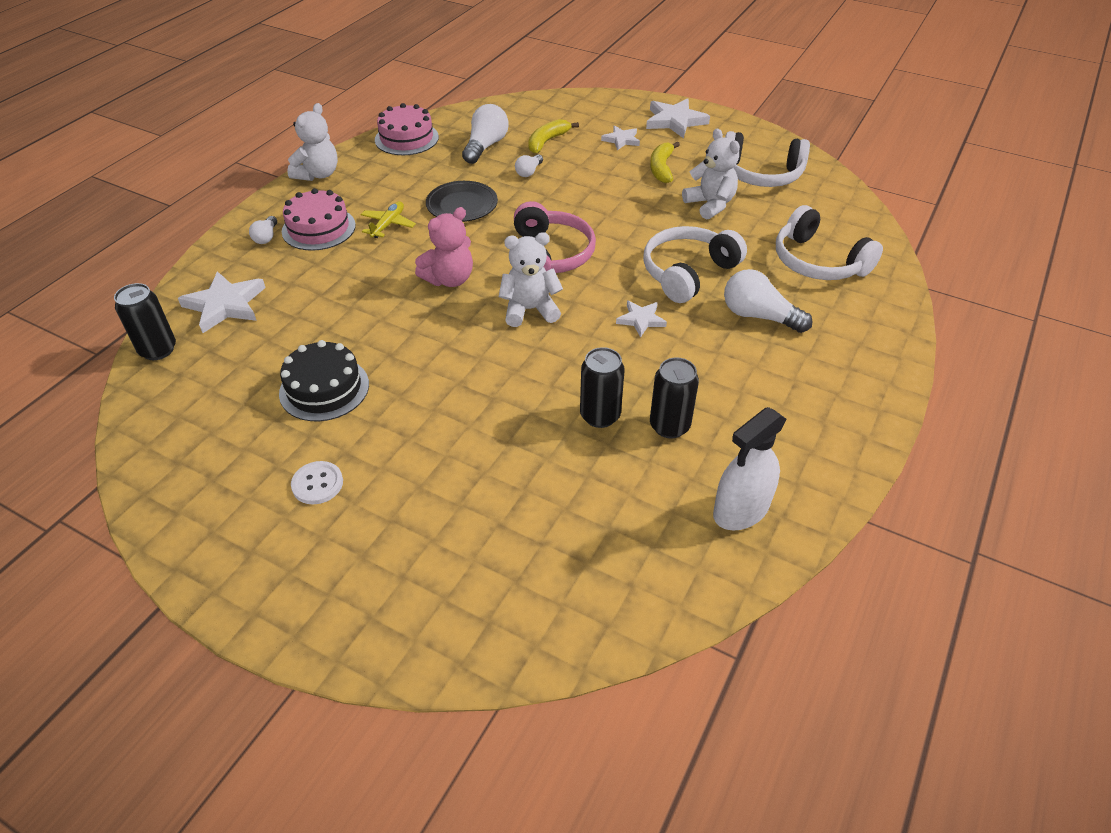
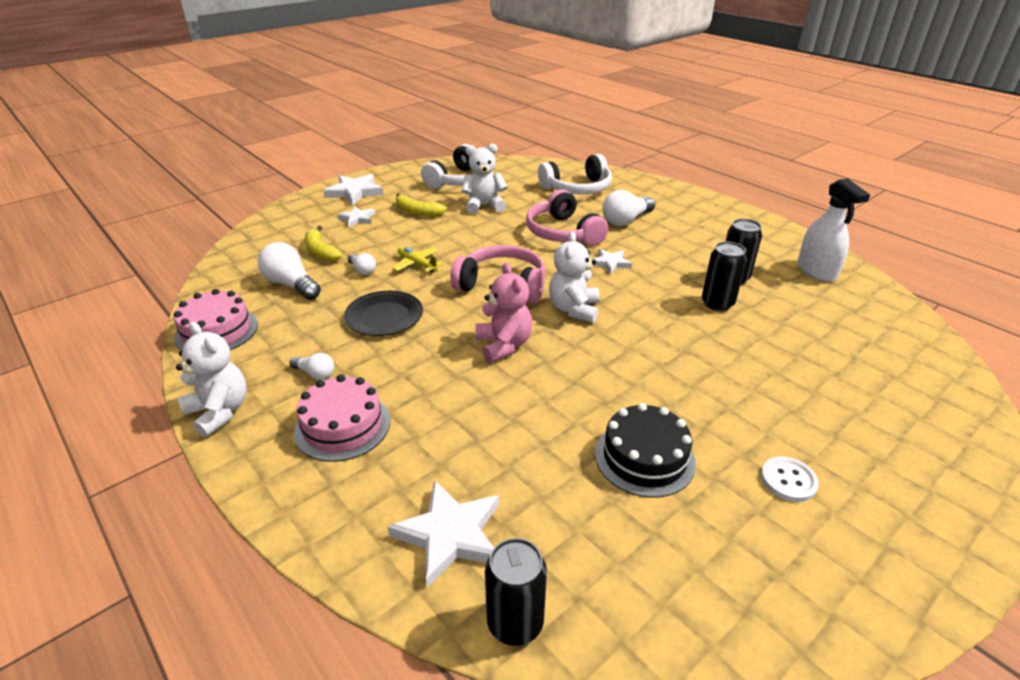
camera: 70 degrees left, 10 degrees down
(266, 237) = (323, 477): white light bulb -> white light bulb (315, 374)
(388, 224) = (379, 370): yellow plane -> yellow plane (417, 264)
(688, 273) = (563, 233): white headphones -> pink headphones

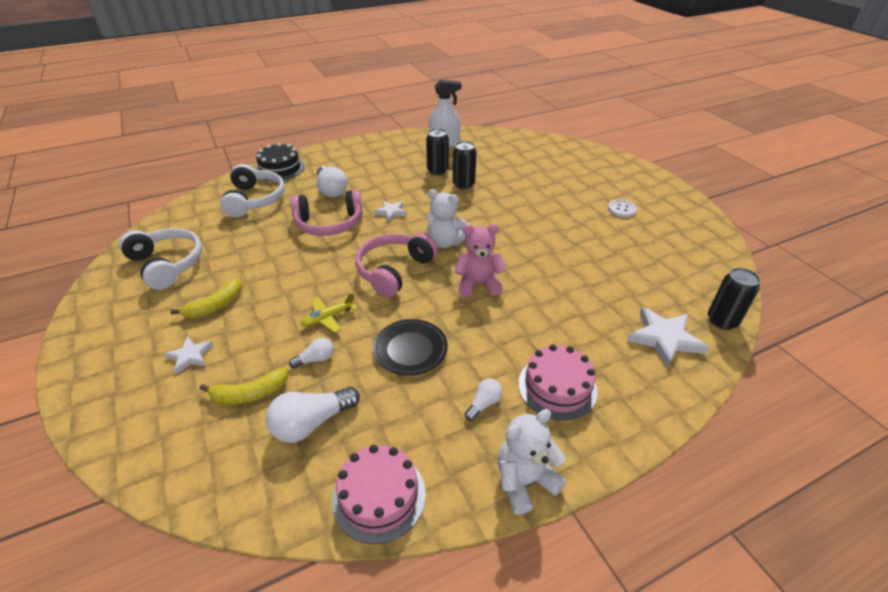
camera: 75 degrees left, 5 degrees up
(355, 192) = (112, 354): white star -> none
(484, 206) = (241, 258): white teddy bear -> none
(644, 457) = (602, 249): black cake -> black cake (280, 168)

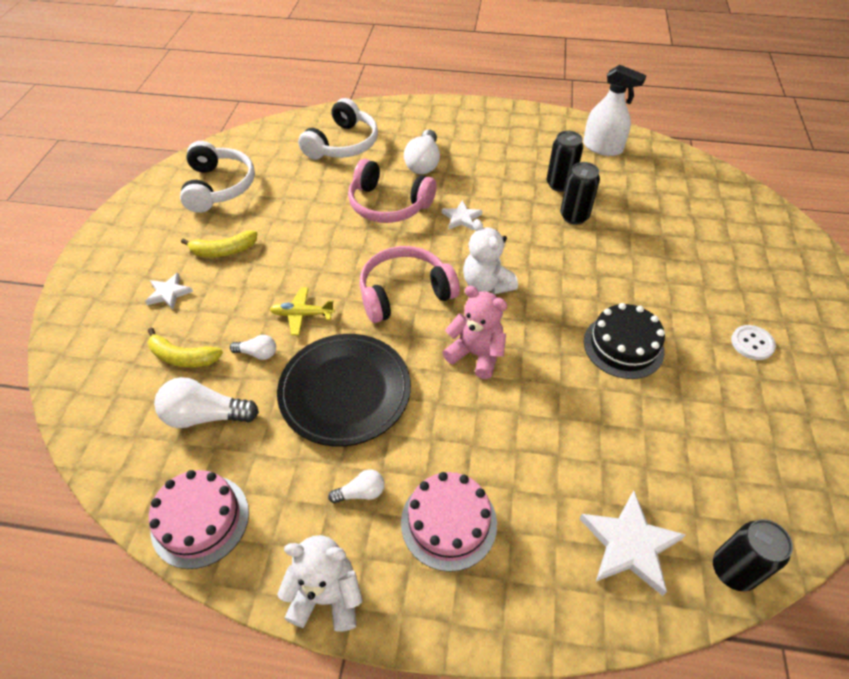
camera: 35 degrees right, 10 degrees up
(280, 168) = (395, 114): black cake -> black cake (623, 346)
(410, 349) = (345, 392): black plate -> black plate, size x1.55

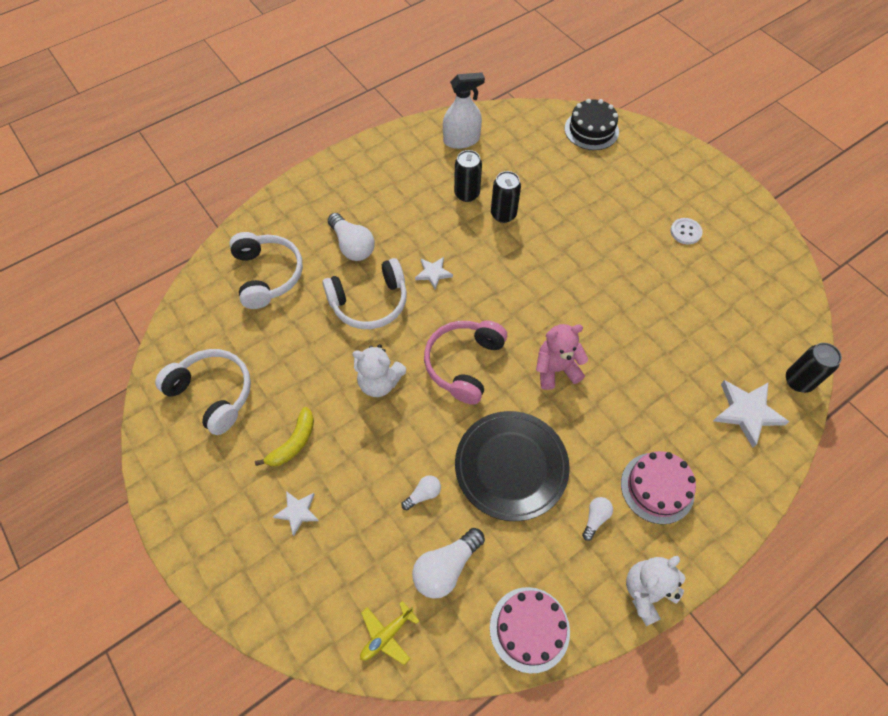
camera: 45 degrees left, 10 degrees up
(183, 357) = (375, 546): yellow banana -> none
(302, 315) = (417, 440): yellow plane -> yellow plane (386, 635)
(388, 204) = (369, 302): pink headphones -> white headphones
(486, 284) = (507, 313): white teddy bear -> white teddy bear (379, 382)
(623, 346) = (627, 291): black cake -> black cake (591, 130)

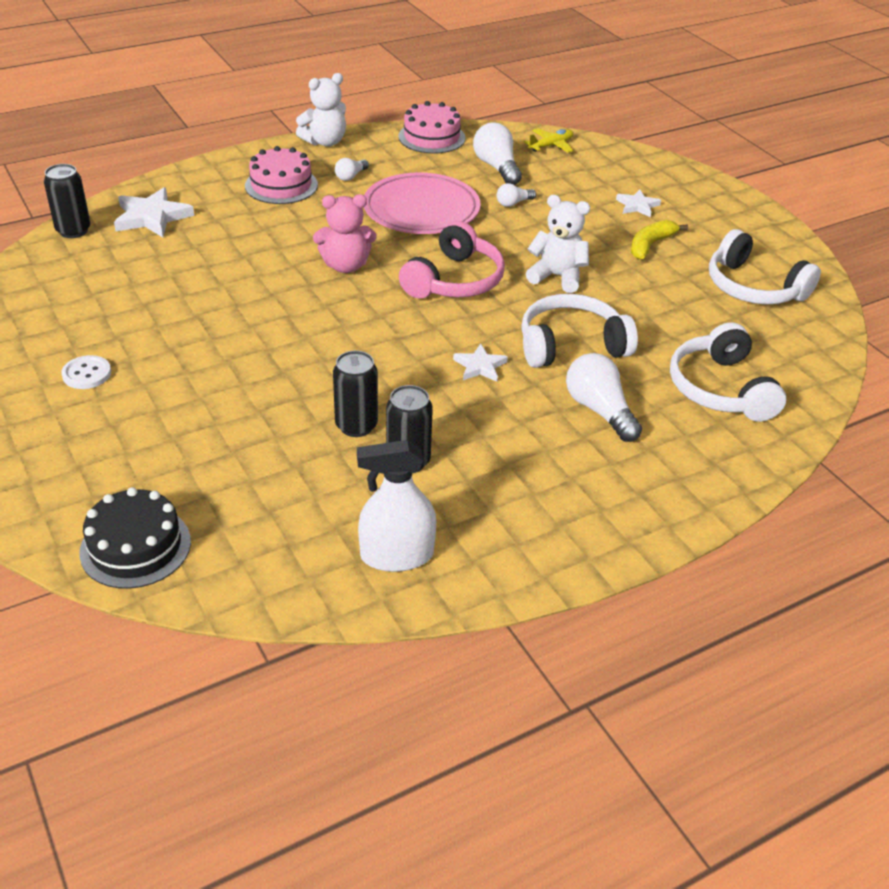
camera: 175 degrees left, 20 degrees down
(446, 567) = (497, 167): white light bulb -> white light bulb turned 75 degrees counterclockwise
(511, 466) = (421, 210): black plate -> pink plate

